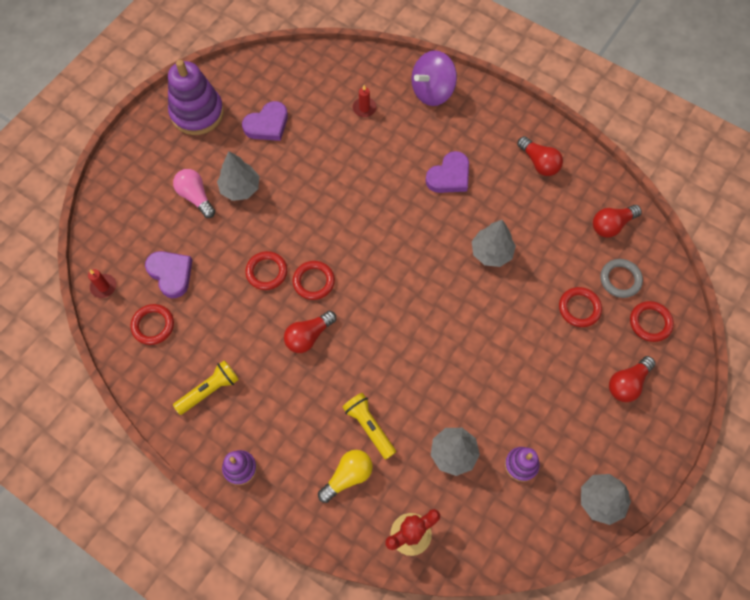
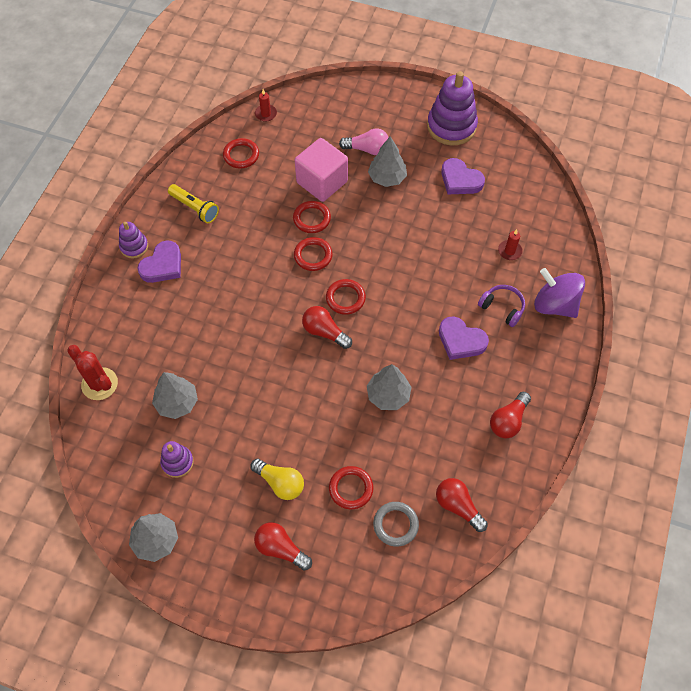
camera: 75 degrees right, 5 degrees down
(171, 274) = (290, 153): purple heart -> purple heart (162, 265)
(196, 197) = (367, 149): pink light bulb -> pink light bulb turned 60 degrees clockwise
(222, 251) = (322, 182): none -> pink cube
(308, 336) = (260, 265): red light bulb -> red light bulb (324, 332)
(348, 476) = (141, 325): yellow light bulb -> yellow light bulb (280, 483)
(369, 427) = (188, 331): yellow flashlight -> none
(424, 133) = (502, 308): none -> purple headphones
(650, 322) = (354, 563): red ring -> red ring (345, 298)

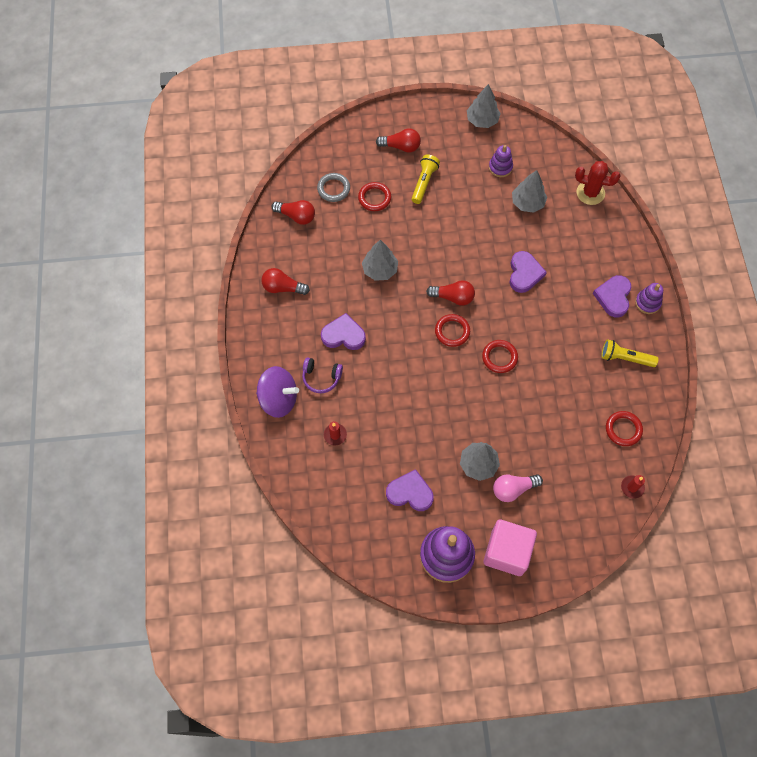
camera: 155 degrees right, 5 degrees up
(234, 325) = (524, 273): none -> purple heart
(280, 483) = (424, 183): yellow light bulb -> yellow flashlight
(312, 219) = (521, 392): red ring -> none
(322, 182) = (534, 433): pink cube -> pink cube (507, 552)
(508, 421) = (283, 287): red light bulb -> red light bulb turned 90 degrees counterclockwise

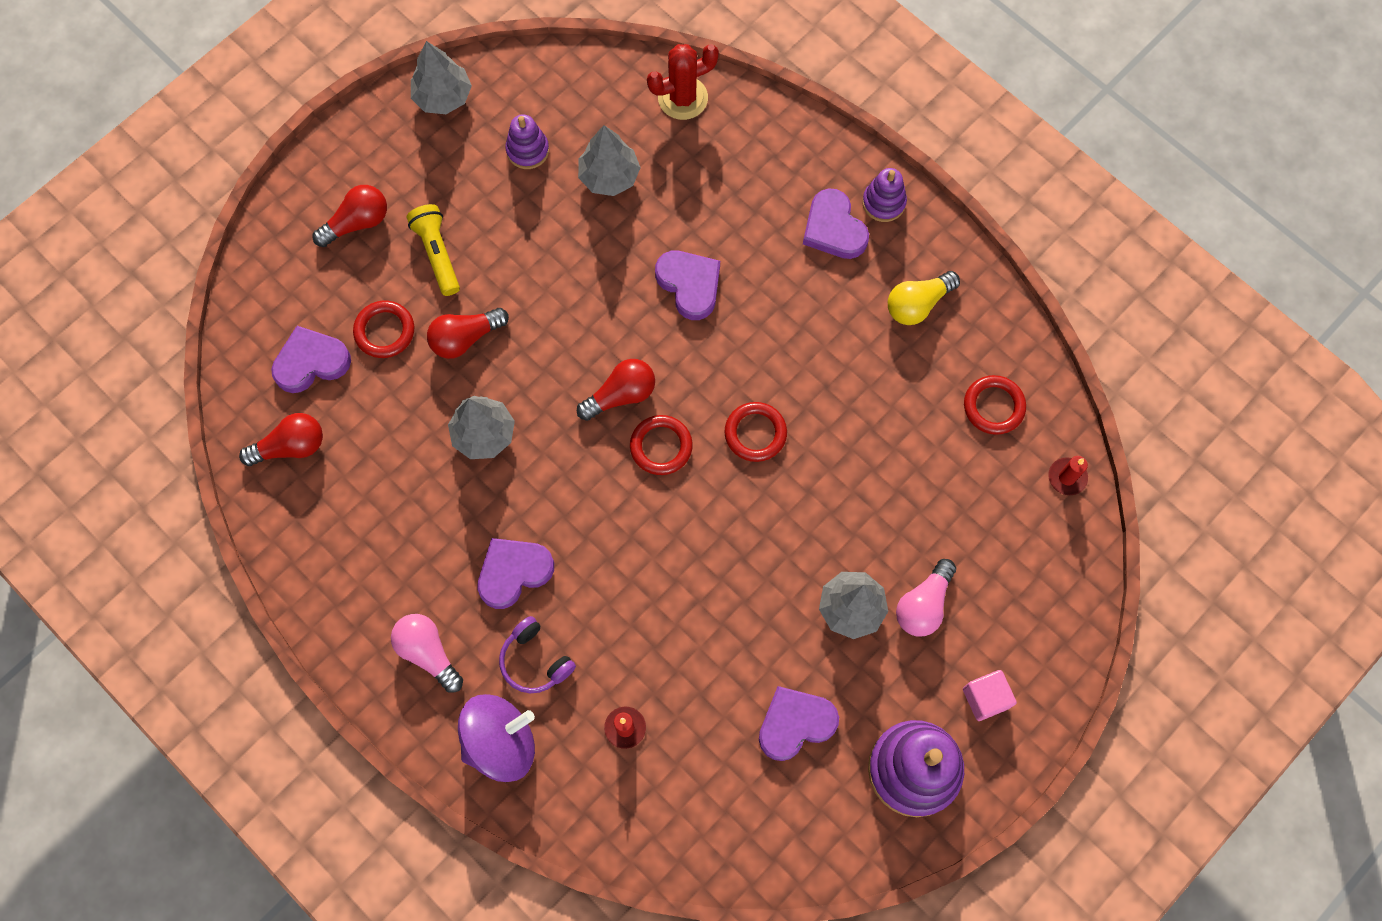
camera: 40 degrees left, 5 degrees up
(280, 340) = (428, 652): none -> pink light bulb
(283, 287) = (364, 571): red light bulb -> red light bulb (465, 338)
(321, 377) = (535, 661): purple headphones -> purple headphones turned 75 degrees clockwise
(333, 189) = (311, 362): grey ring -> purple heart
(507, 552) = (985, 698): pink cube -> pink cube, size x0.54
(625, 358) = (917, 304): yellow flashlight -> yellow light bulb

